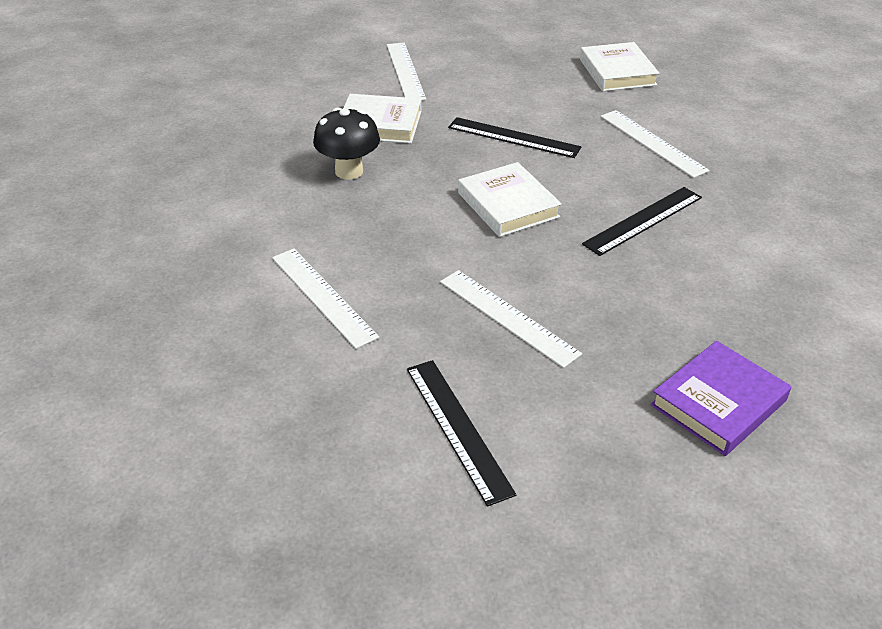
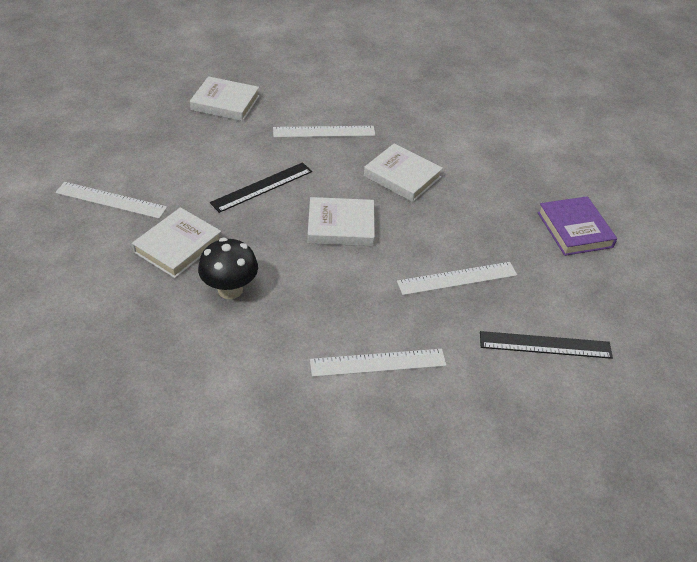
camera: 65 degrees left, 5 degrees up
(643, 220) = (402, 176): black ruler -> white book

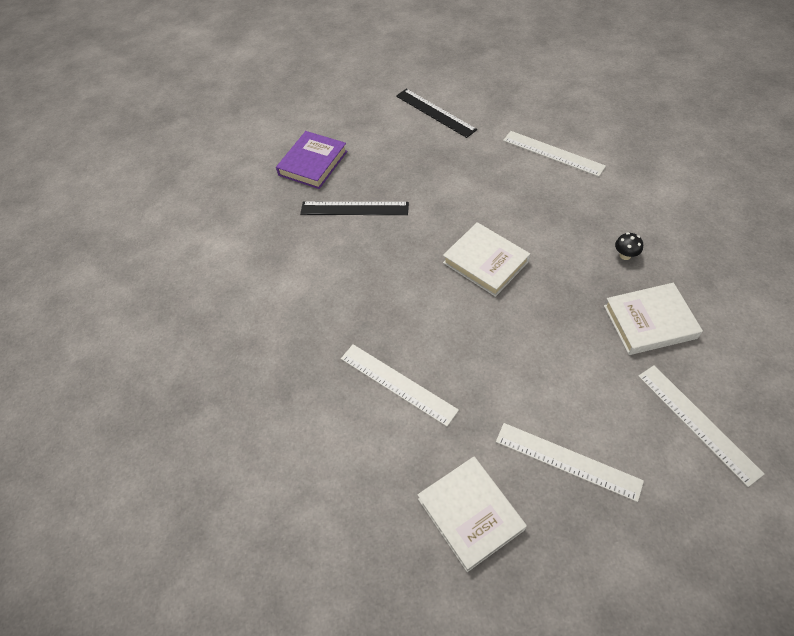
camera: 130 degrees left, 10 degrees up
(230, 289) = (625, 255): black mushroom -> black mushroom, size x0.49
(262, 187) = (523, 346): black ruler -> black ruler (354, 208)
(402, 176) = (382, 280): white book -> none
(457, 278) = (440, 175): white ruler -> white ruler (567, 461)

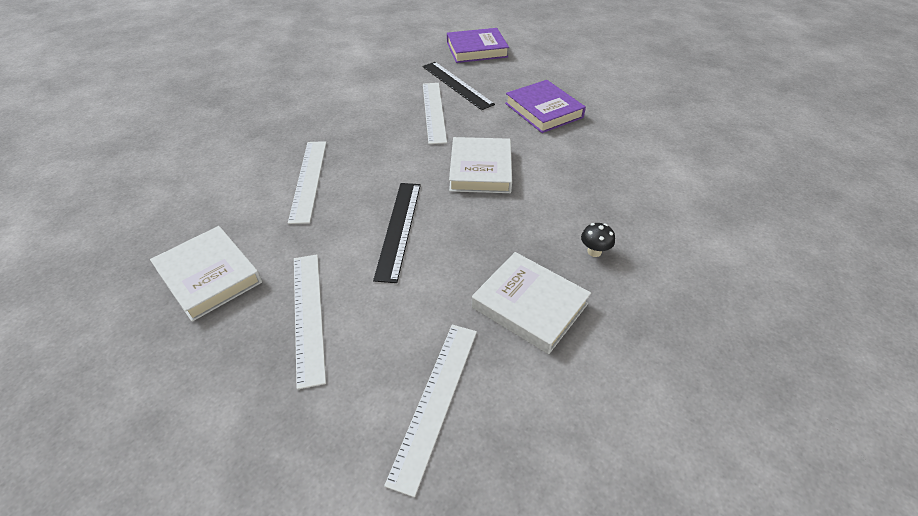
camera: 45 degrees right, 10 degrees down
(435, 112) = (607, 75): black ruler -> black ruler (399, 229)
(445, 178) = (544, 110): none -> purple book
(470, 514) = (209, 276): white book -> white book turned 60 degrees counterclockwise
(553, 153) = (657, 152): white ruler -> white ruler (434, 112)

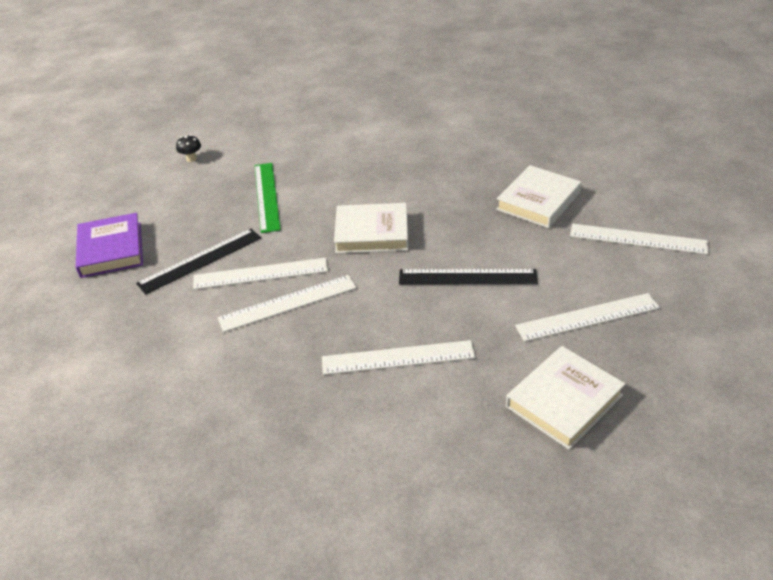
camera: 90 degrees left, 5 degrees down
(394, 125) = (288, 303): none -> white ruler
(544, 110) = (267, 196): purple book -> green ruler
(594, 251) = (473, 172): black mushroom -> black mushroom (191, 159)

